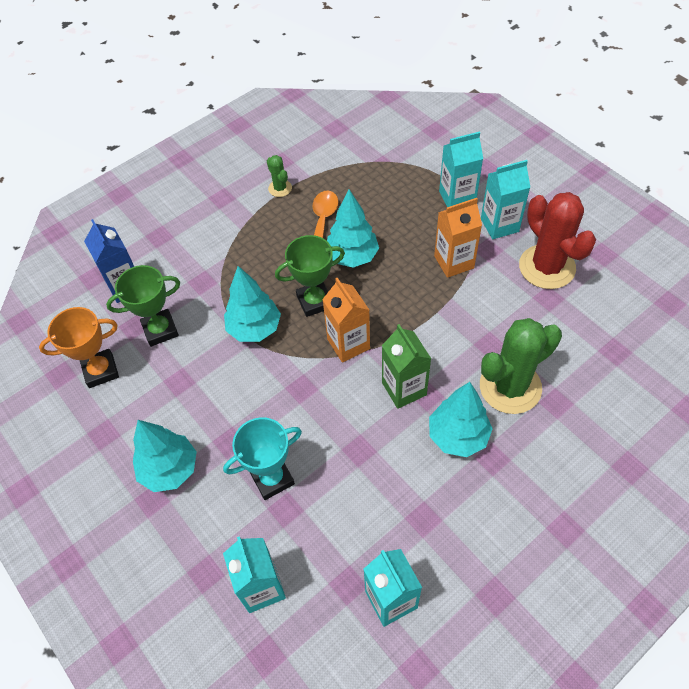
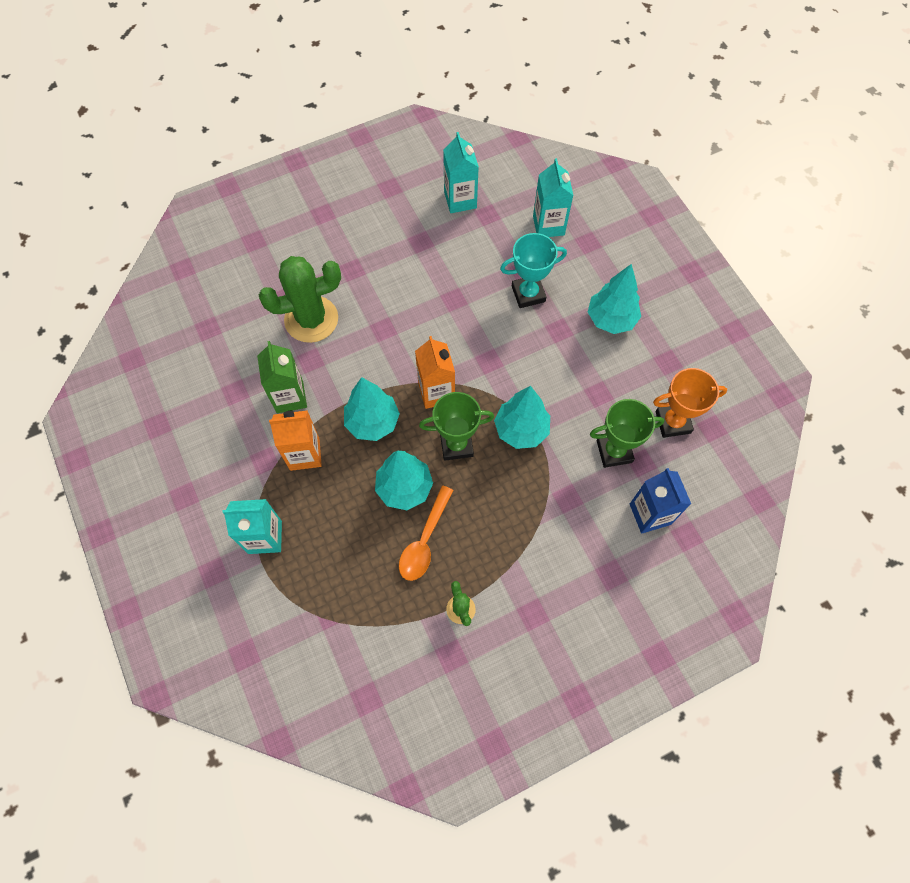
camera: 170 degrees left, 10 degrees up
(404, 389) = (400, 339): green carton -> green carton (290, 397)
(457, 436) = (371, 291): turquoise tree -> turquoise tree (372, 422)
(499, 225) = (238, 487): turquoise carton -> none
(547, 267) = (218, 424): red cactus -> none

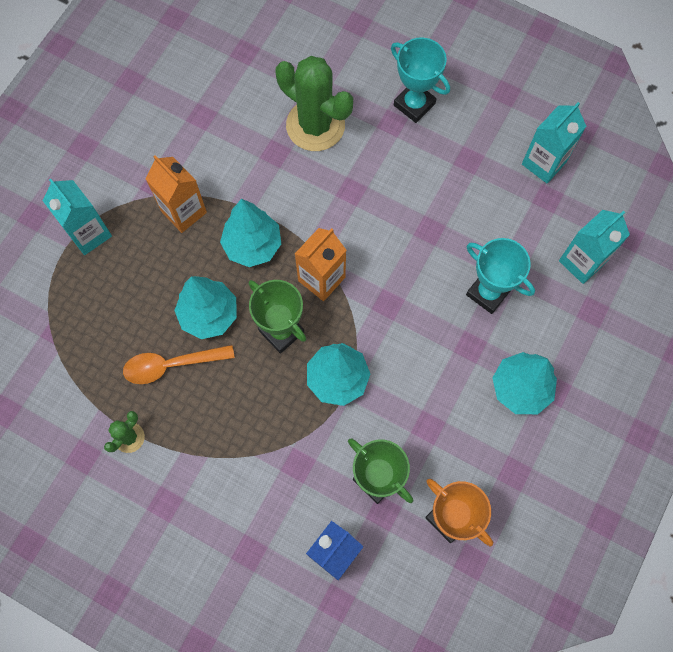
camera: 55 degrees right, 5 degrees up
(290, 397) = (228, 162): green carton -> none
(350, 247) = (414, 104): none -> turquoise trophy

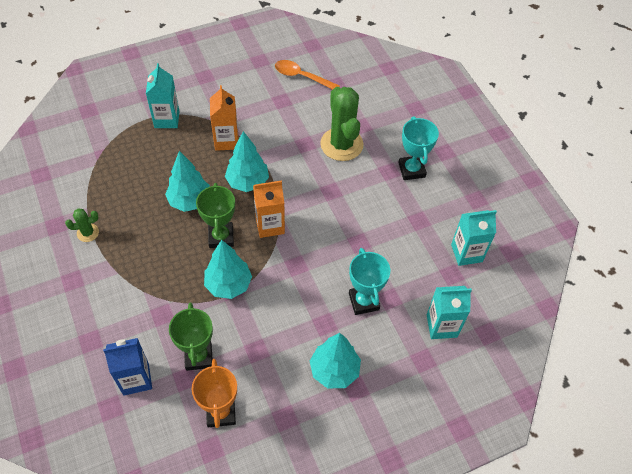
camera: 35 degrees right, 15 degrees down
(171, 365) = (145, 212): orange spoon -> orange spoon (302, 77)

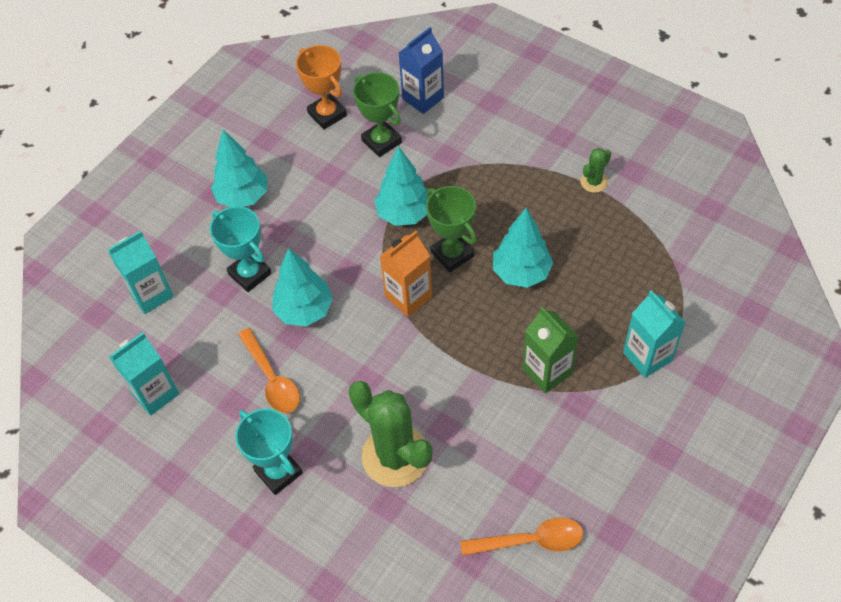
camera: 155 degrees right, 0 degrees up
(226, 141) = (547, 371): orange carton -> green carton
(247, 182) = (475, 332): turquoise tree -> turquoise tree (304, 310)
(387, 222) = (272, 379): none -> orange spoon

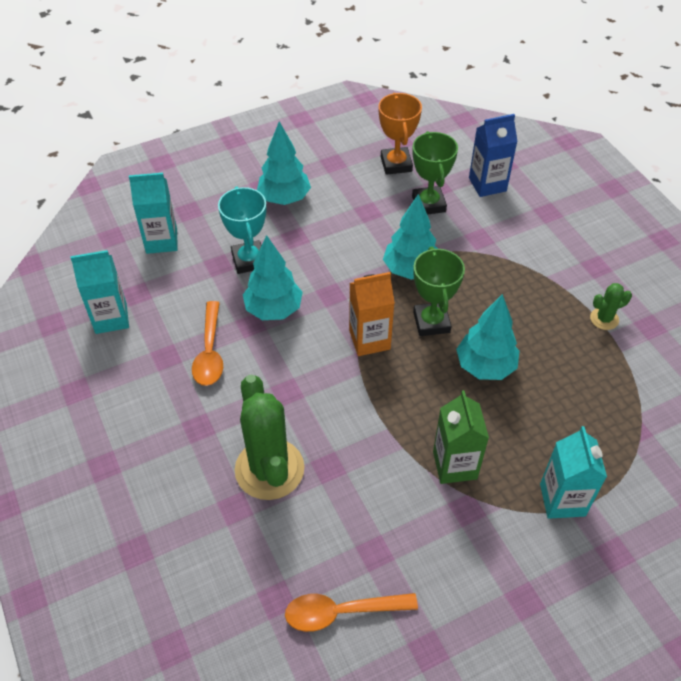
camera: 25 degrees right, 5 degrees down
(278, 472) = (163, 431): turquoise trophy -> none
(530, 541) = (341, 612): orange spoon -> orange spoon turned 150 degrees clockwise

